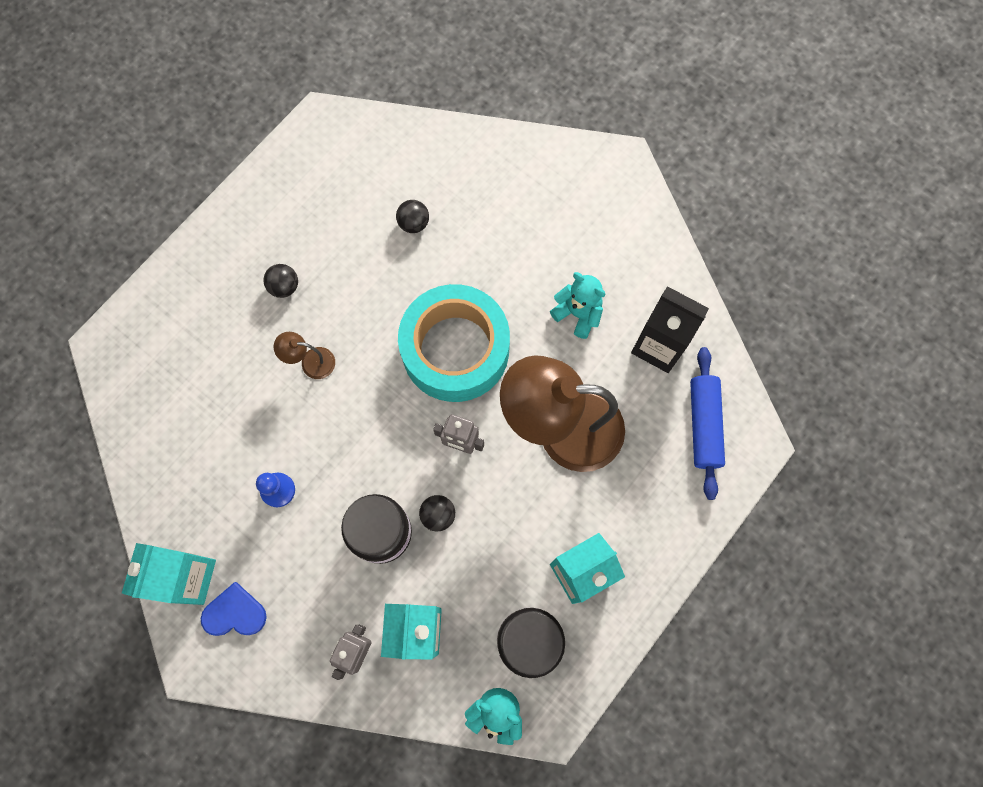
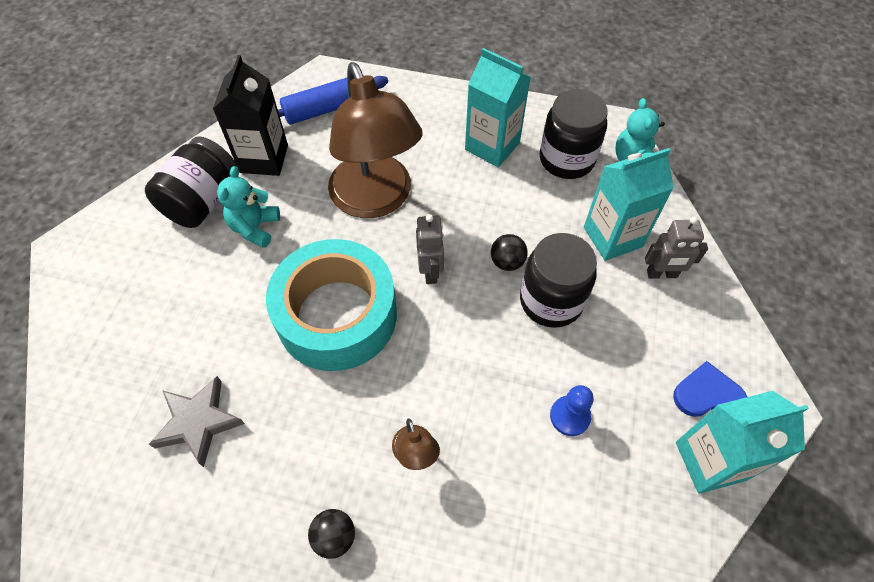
camera: 115 degrees left, 15 degrees down
(235, 613) = (708, 395): blue heart -> blue heart turned 120 degrees clockwise
(414, 223) = (198, 422): black ball -> grey star
(629, 279) = (202, 201): none -> black jar

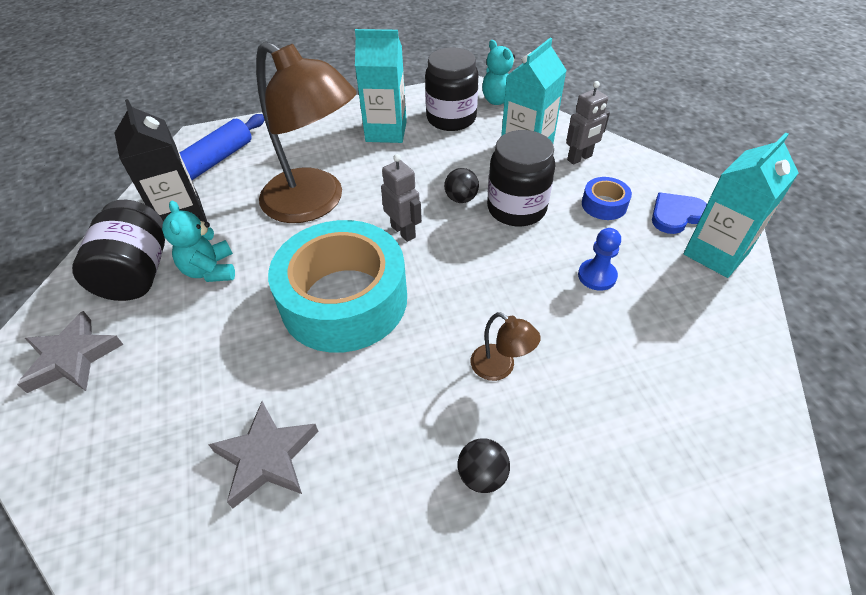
camera: 30 degrees left, 10 degrees down
(121, 257) = (72, 358): none -> grey star
(641, 342) = (604, 205): none -> blue tape

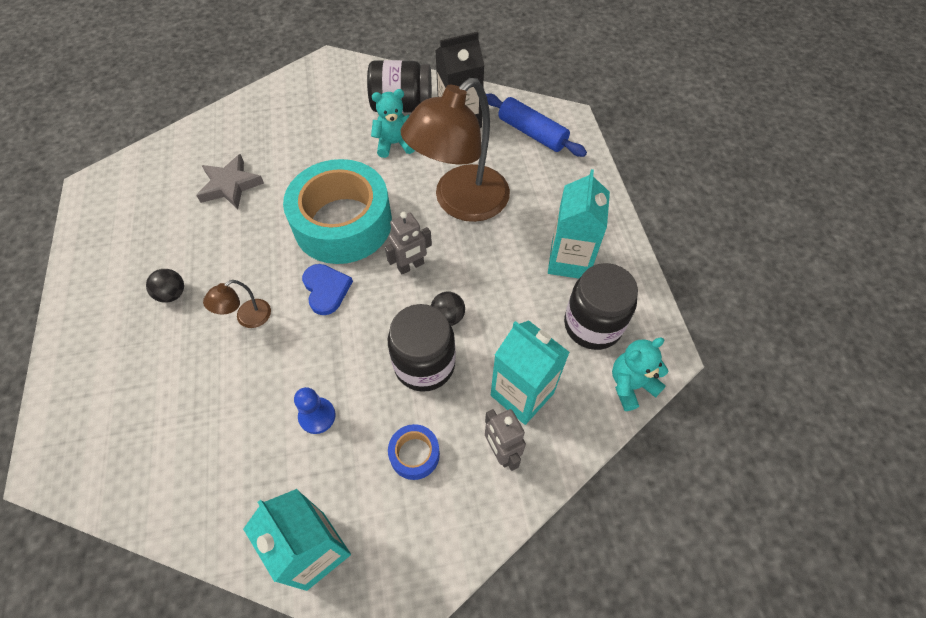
camera: 95 degrees right, 10 degrees up
(72, 358) = (334, 89): grey star -> none
(676, 215) = (383, 531): blue heart -> blue heart (326, 289)

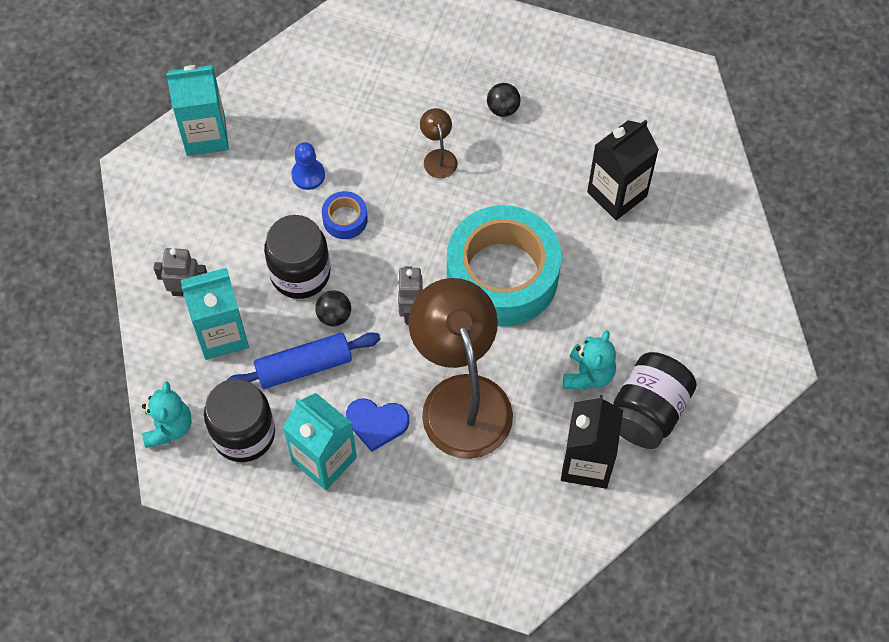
camera: 120 degrees right, 5 degrees up
(230, 185) = (617, 194): grey star -> black carton
(326, 289) = (430, 229): blue heart -> blue heart (377, 423)
(414, 454) = (228, 229): blue tape -> blue tape (345, 219)
(532, 133) = (519, 532): blue rolling pin -> blue rolling pin (304, 366)

